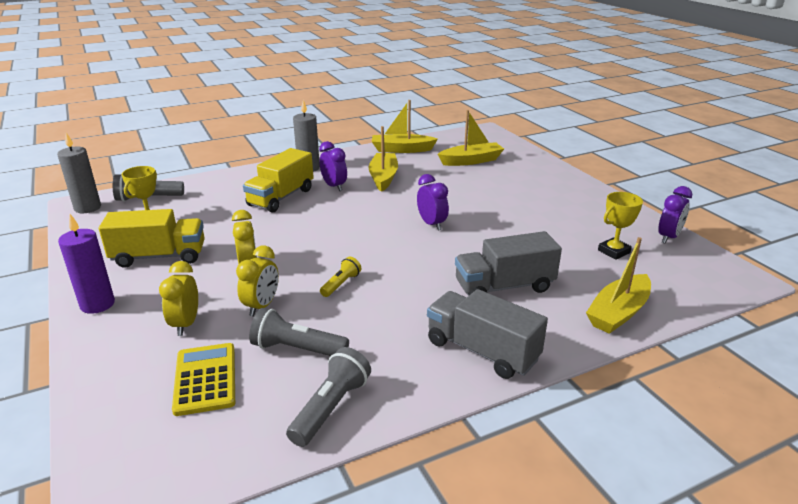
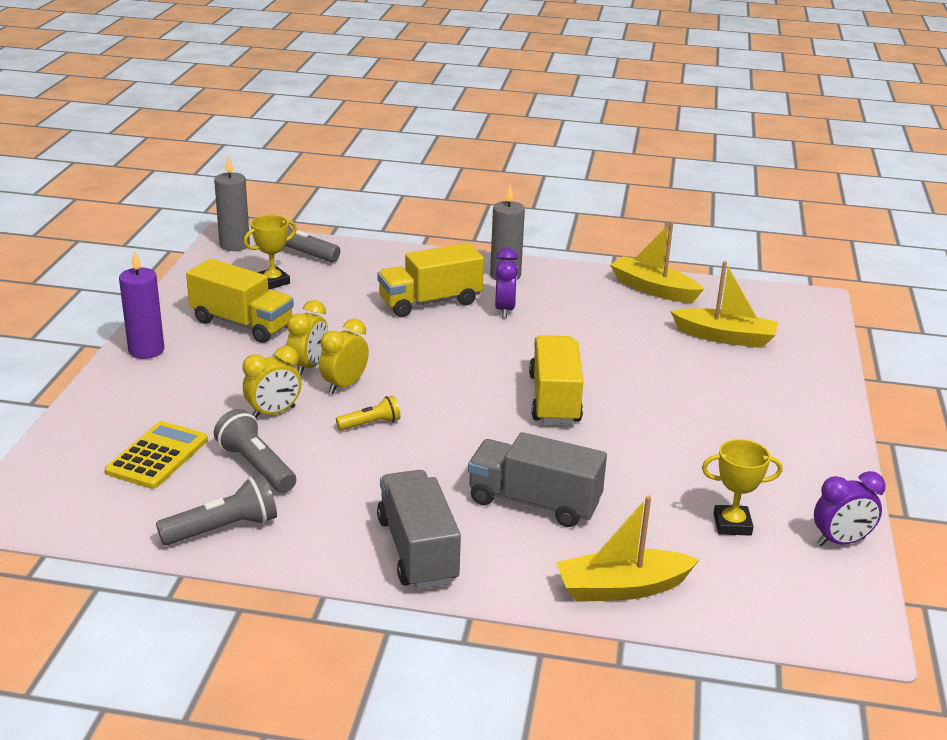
camera: 35 degrees right, 0 degrees up
(186, 324) = (194, 400): yellow clock -> yellow clock (344, 385)
(383, 177) = (577, 319): yellow boat -> none
(431, 224) = (554, 399): purple clock -> yellow truck

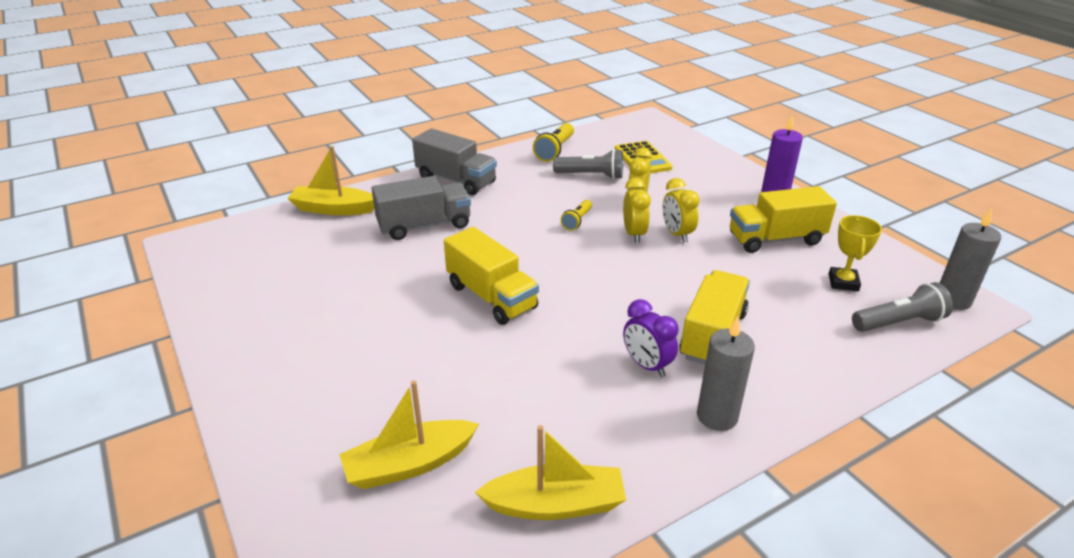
camera: 140 degrees right, 5 degrees up
(223, 528) = (555, 151): grey flashlight -> yellow flashlight
(622, 588) = (333, 209): yellow boat -> yellow boat turned 120 degrees counterclockwise
(732, 524) = (288, 269): yellow trophy -> none
(840, 541) = (204, 291): purple clock -> none

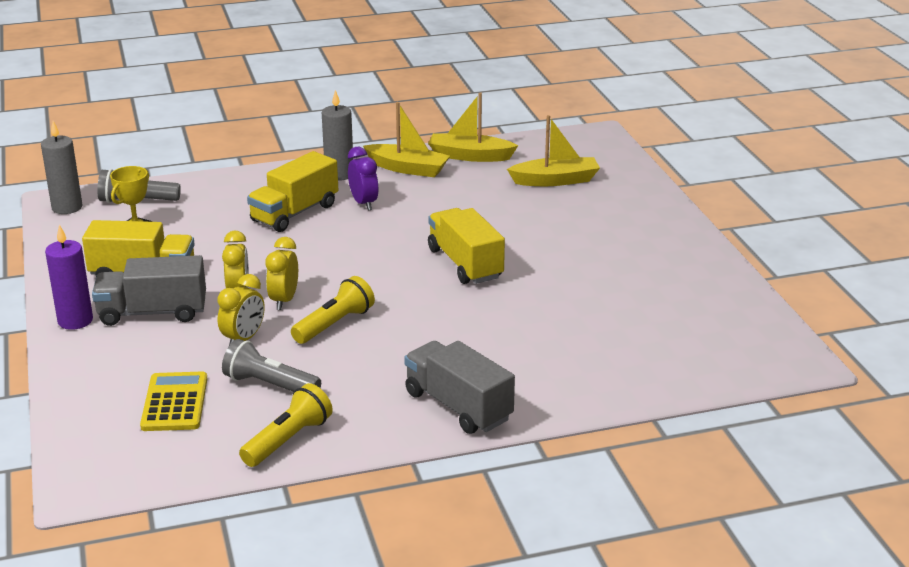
camera: 165 degrees left, 5 degrees down
(333, 209) = (628, 384): yellow boat -> yellow boat (408, 168)
(424, 225) = (515, 345): grey truck -> grey truck (152, 312)
(577, 221) = (334, 324): yellow flashlight -> yellow flashlight, size x1.61

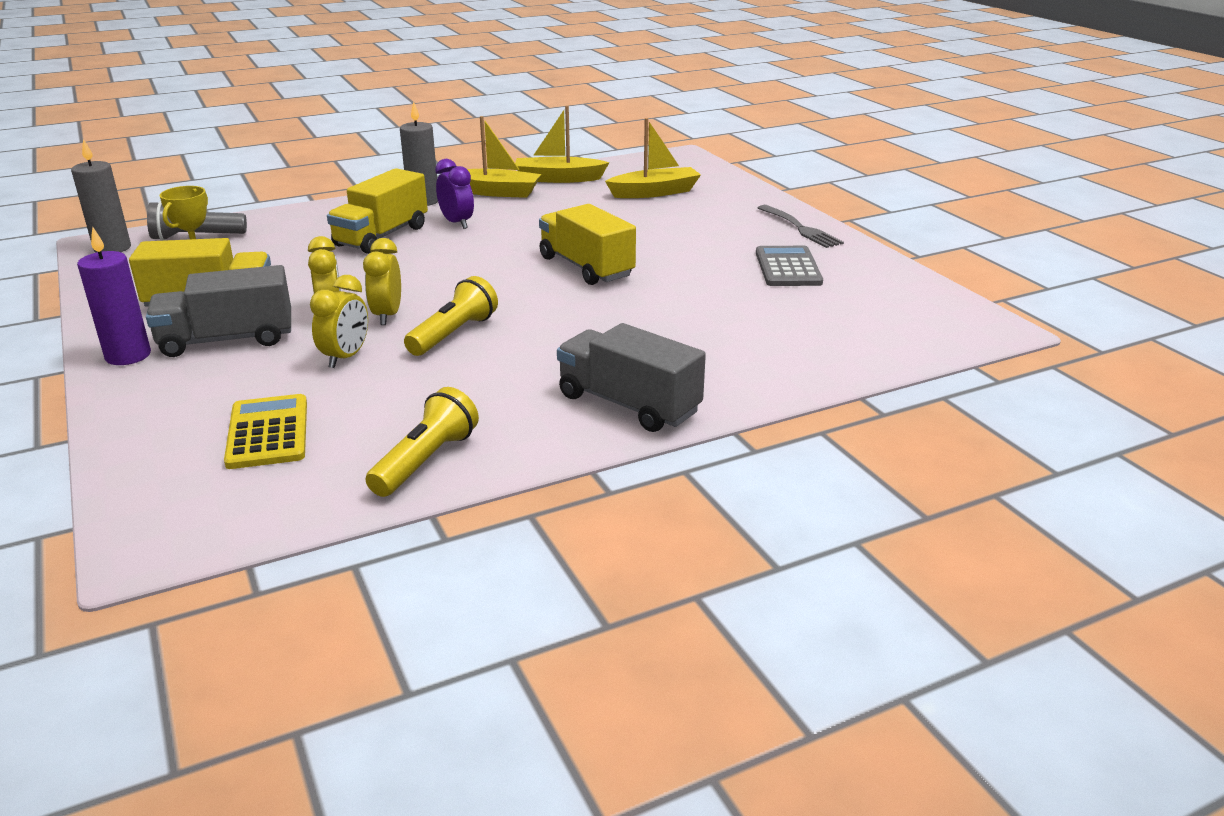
camera: 10 degrees left, 0 degrees up
(269, 385) = (388, 402): grey flashlight -> none
(646, 280) = (788, 268): none -> grey calculator
(676, 235) = (800, 228): none -> grey fork

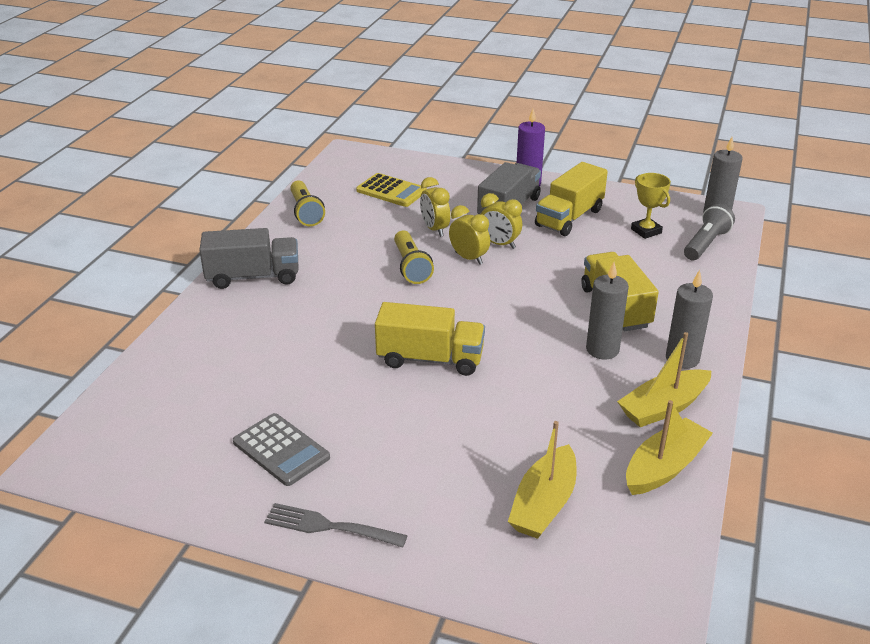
camera: 135 degrees right, 5 degrees up
(457, 223) = (602, 350): purple clock -> grey candle

